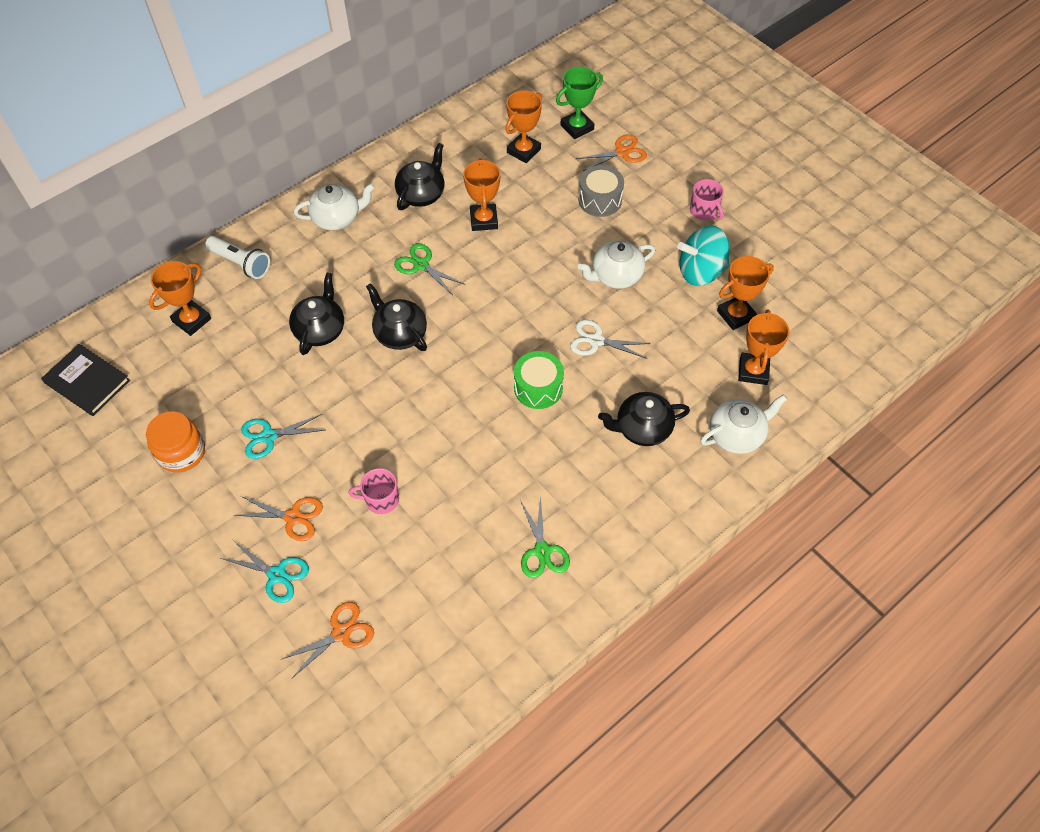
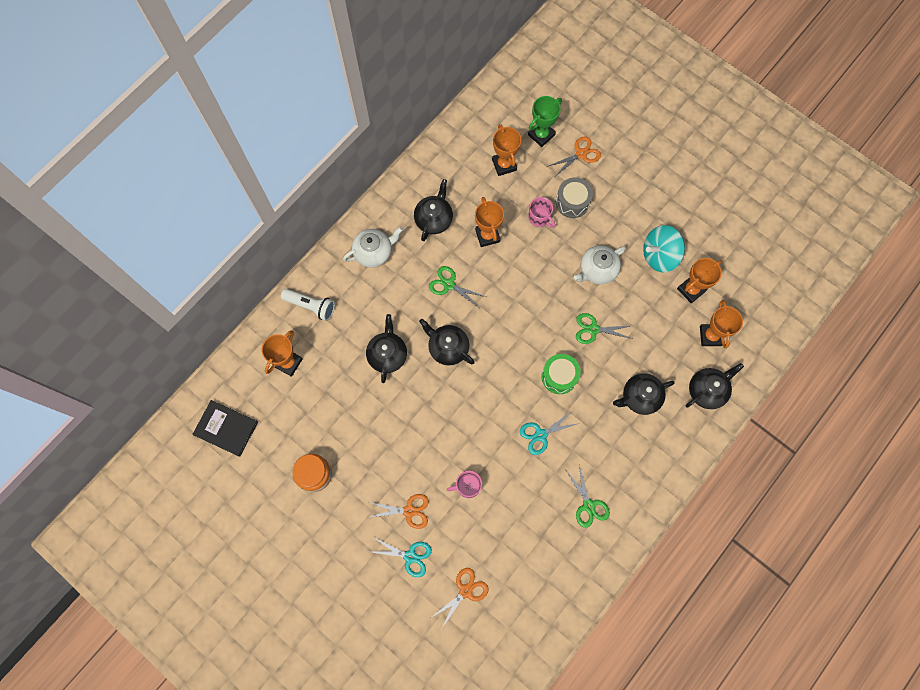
camera: 10 degrees left, 15 degrees up
(268, 436) = (374, 450): turquoise scissors -> turquoise scissors (540, 435)
(523, 151) = (504, 165): orange trophy -> orange trophy turned 45 degrees counterclockwise
(596, 340) = (593, 329): white scissors -> green scissors
(704, 211) = (653, 200): pink mug -> pink mug (539, 218)
(736, 435) = (707, 390): white teapot -> black teapot

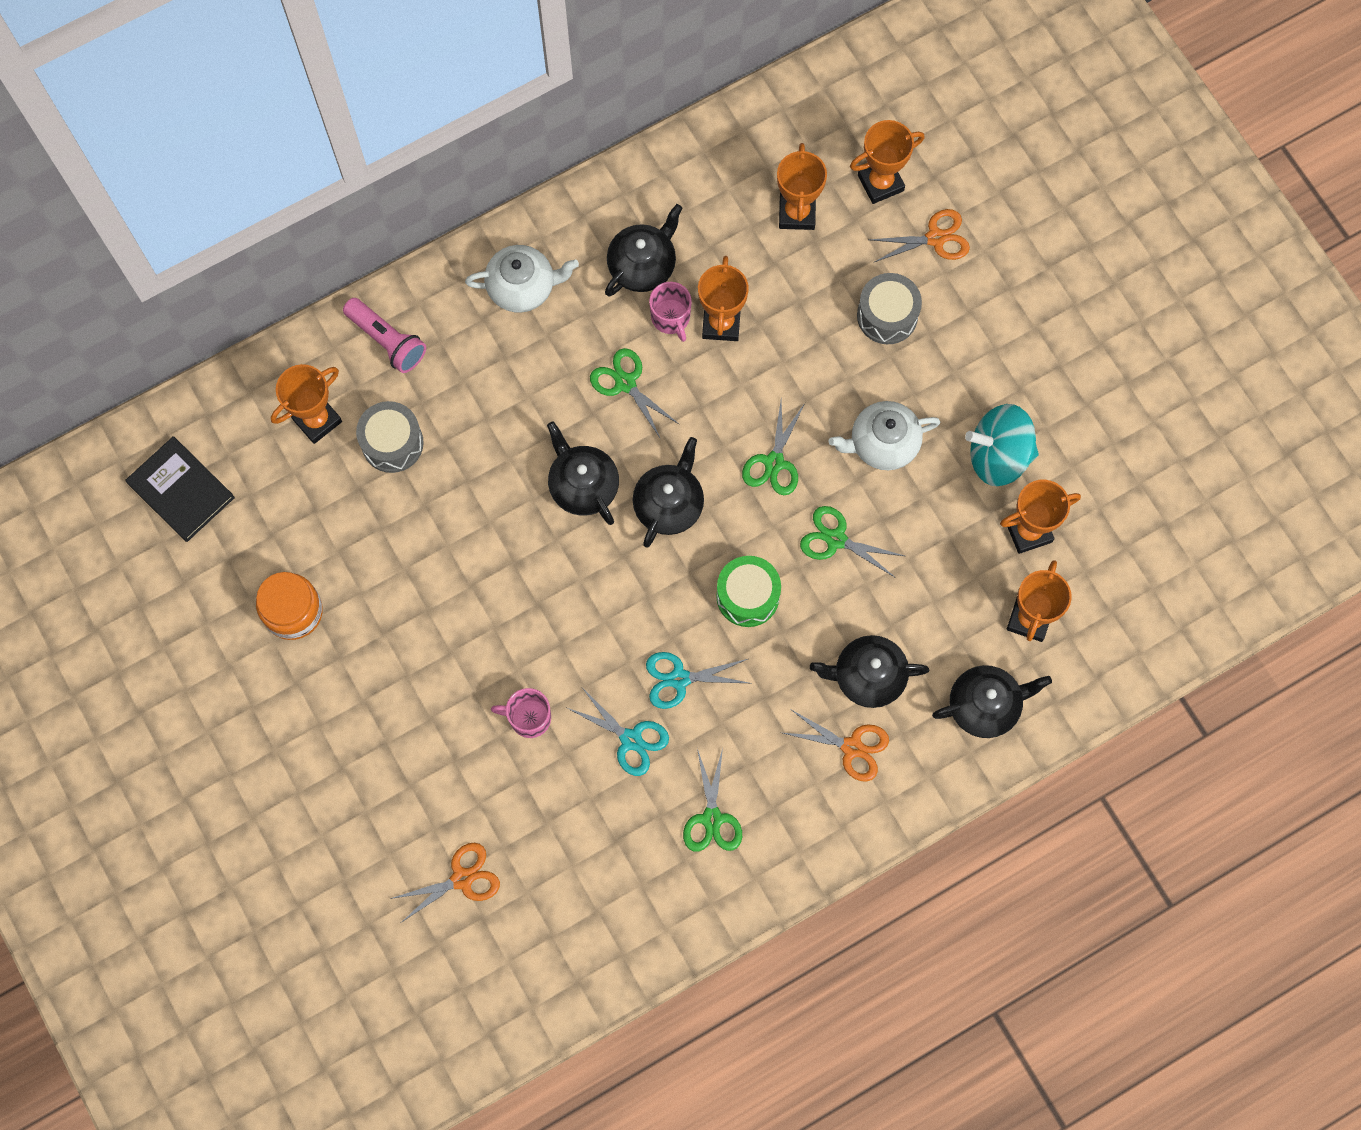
camera: 20 degrees right, 0 degrees up
(311, 306) = (387, 340): white flashlight -> pink flashlight
(335, 361) = (392, 443): none -> grey drum
(387, 355) = (481, 463): black teapot -> black teapot (669, 504)
(409, 511) = (421, 723): orange scissors -> orange scissors (852, 747)
(410, 556) = (395, 794): turquoise scissors -> turquoise scissors (631, 740)
(539, 218) = (821, 323): pink mug -> pink mug (671, 318)
(541, 135) = (880, 183): green trophy -> orange trophy
(544, 300) = (774, 463): none -> green scissors

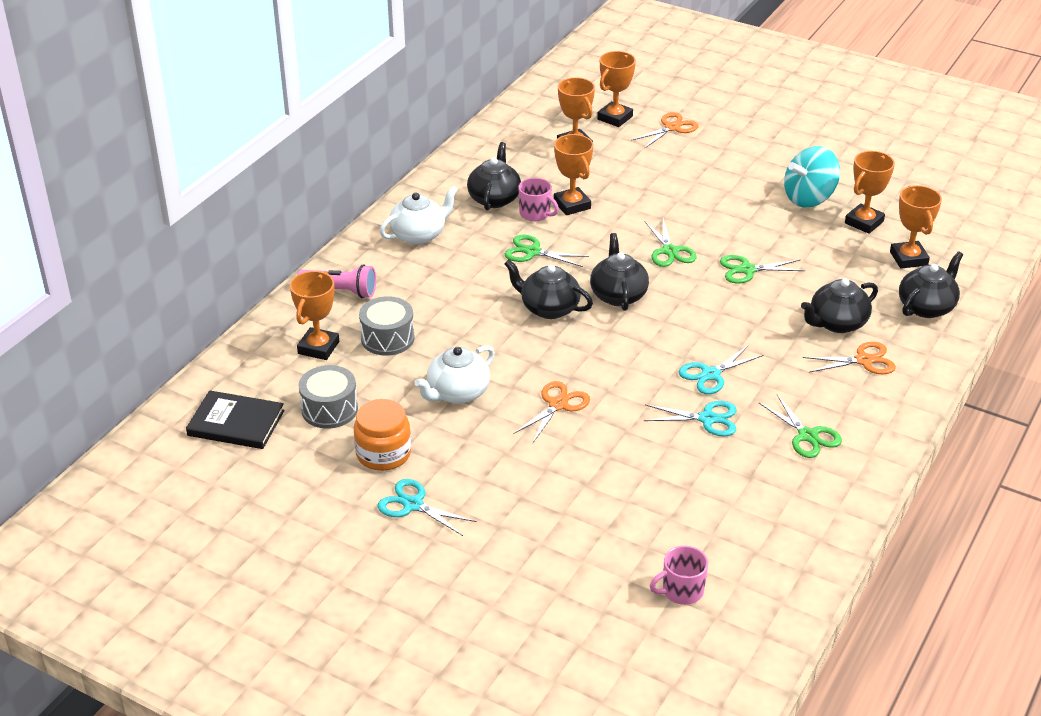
camera: 30 degrees left, 35 degrees down
(281, 696) = (412, 505): none -> turquoise scissors
(462, 878) = (654, 549): orange scissors -> orange scissors (558, 404)
(529, 718) = (621, 438): pink mug -> pink mug (681, 591)
(747, 596) = (716, 317): green drum -> none
(882, 443) = (731, 218): white teapot -> white teapot (457, 393)
(887, 315) = (676, 166): grey drum -> grey drum (329, 409)

